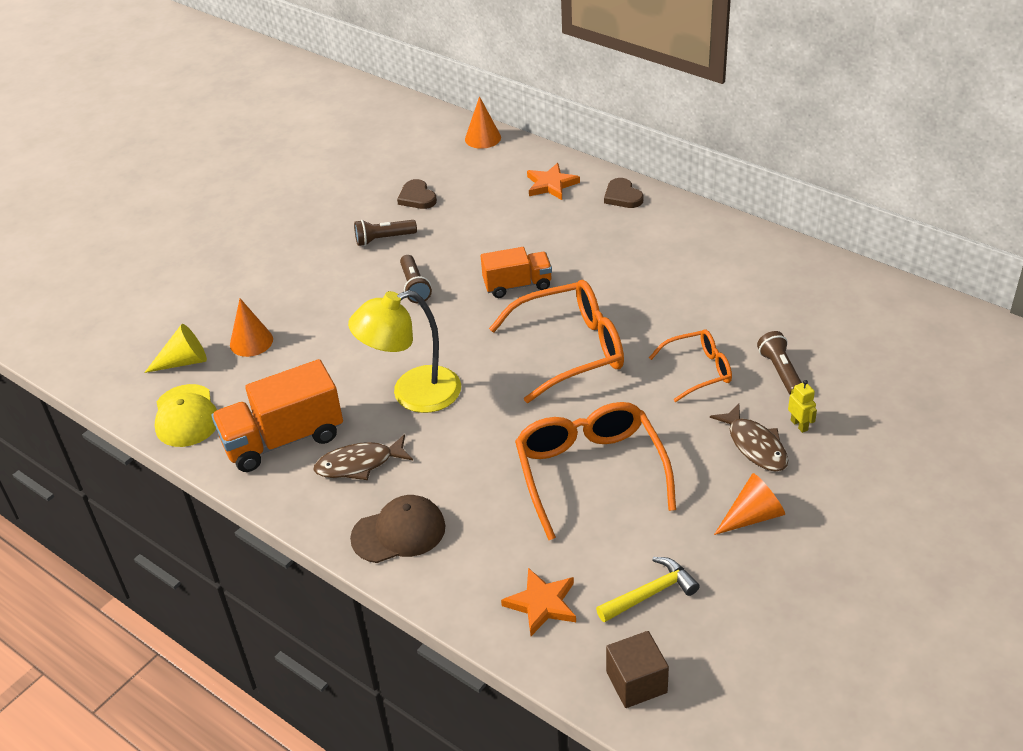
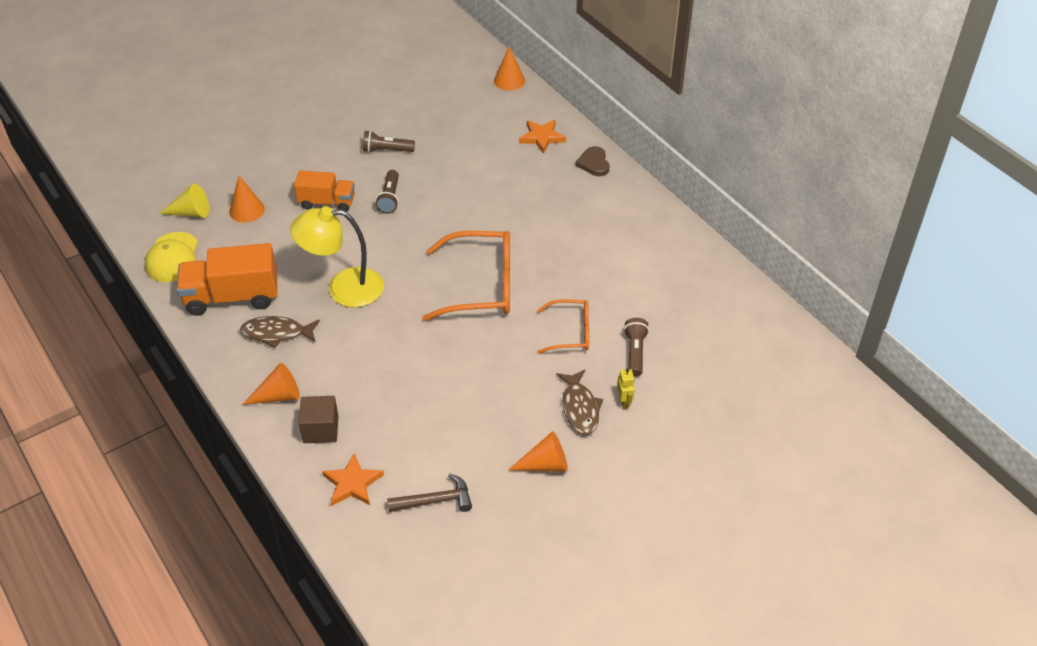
camera: 15 degrees right, 5 degrees up
(399, 532) = (278, 396): brown cap -> orange cone
(417, 197) = (430, 120): brown heart -> none
(517, 285) = (469, 219): orange truck -> orange truck (327, 202)
(590, 472) = (442, 391): orange glasses -> none
(636, 682) = (388, 564): brown cube -> brown cube (320, 429)
(651, 593) = (435, 500): yellow hammer -> brown hammer

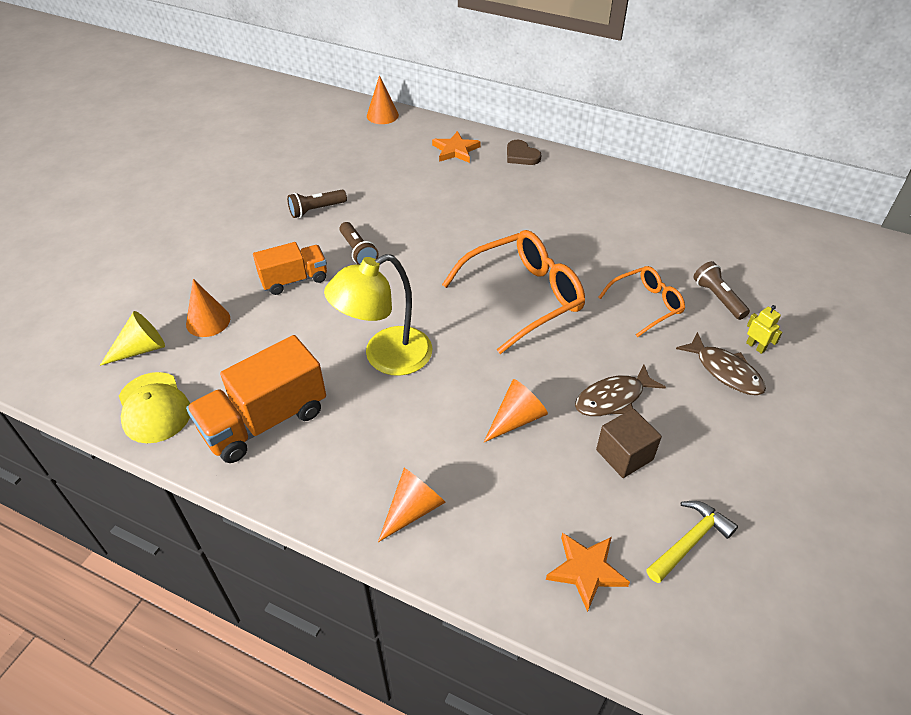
camera: 30 degrees left, 0 degrees up
(277, 333) = (351, 438): brown fish -> brown fish (613, 398)
(320, 429) = (495, 524): brown cube -> brown cube (624, 455)
(435, 500) = (689, 541): brown hammer -> yellow hammer
(545, 464) = (752, 443): orange cone -> orange cone (516, 419)

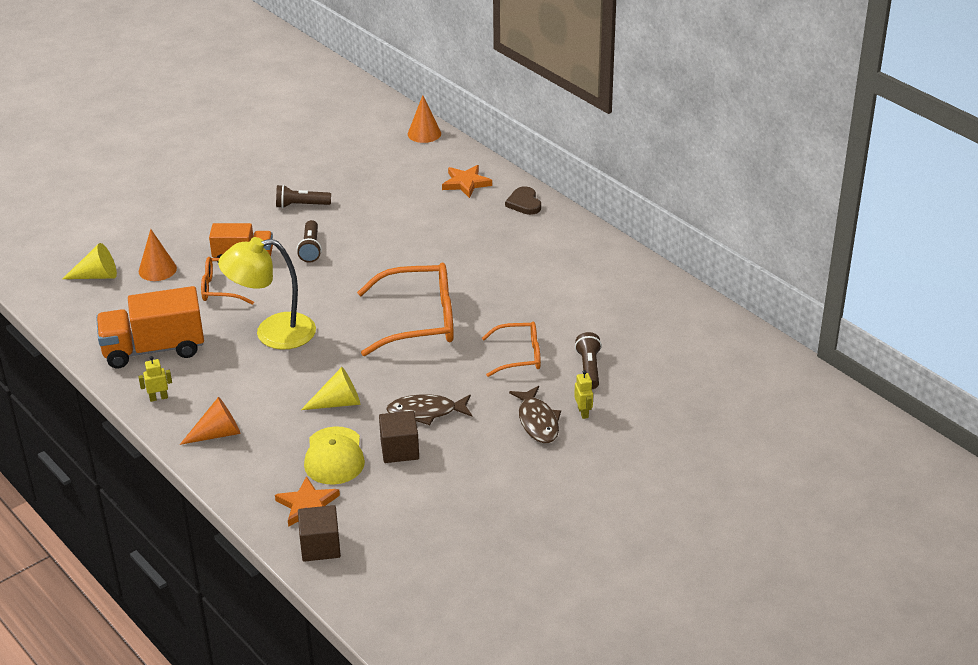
camera: 25 degrees right, 10 degrees down
(154, 408) = (83, 318): yellow cap -> yellow cap (334, 456)
(295, 321) = (223, 288): none -> orange glasses
(310, 485) = (158, 398): none -> yellow robot
(516, 419) = (338, 403): orange cone -> yellow cone
(645, 626) = (320, 546): none -> brown cube
(689, 541) = (397, 514): yellow hammer -> none

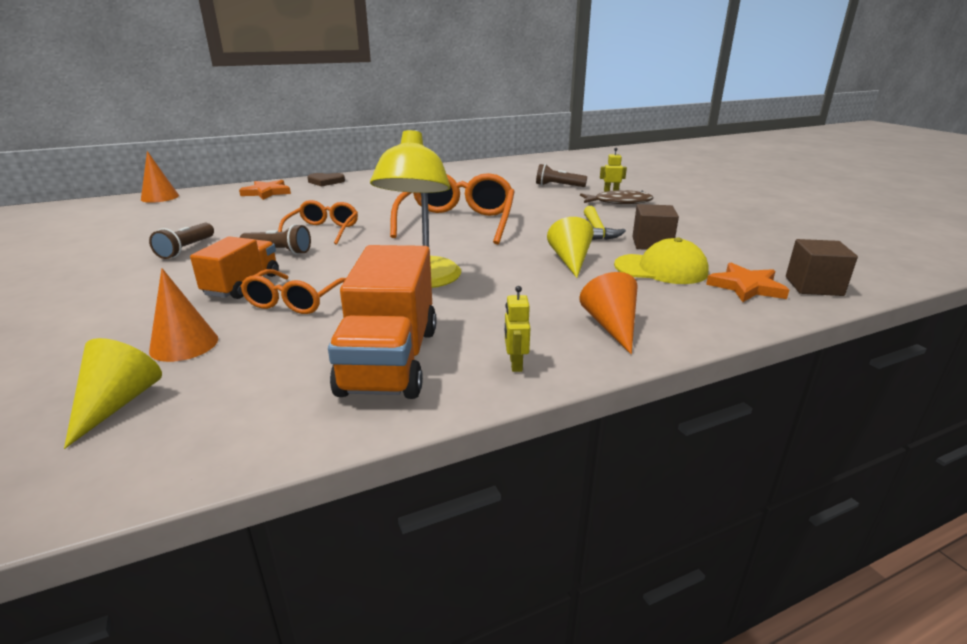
camera: 75 degrees left, 10 degrees down
(426, 412) = (597, 231): brown fish -> yellow hammer
(519, 356) = (531, 199): orange glasses -> orange glasses (323, 231)

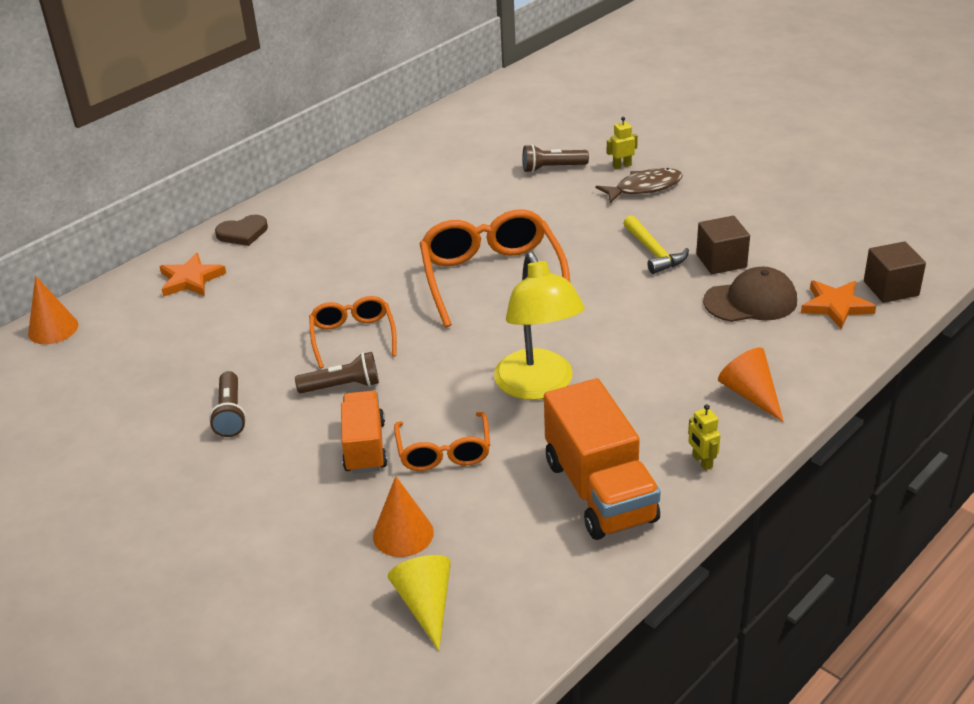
camera: 20 degrees left, 10 degrees up
(570, 261) = (659, 312): yellow cone -> none
(661, 269) = (750, 301): yellow cap -> brown cap

